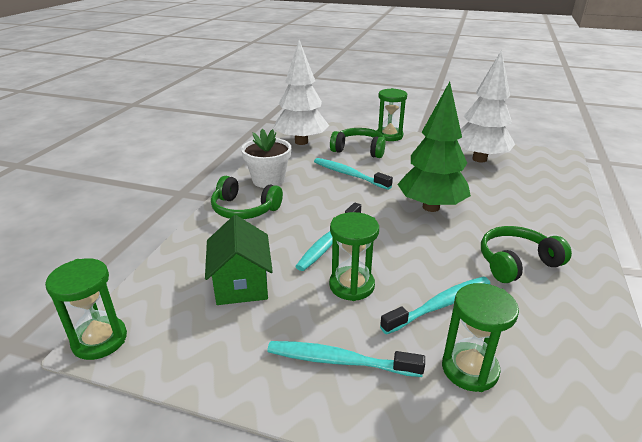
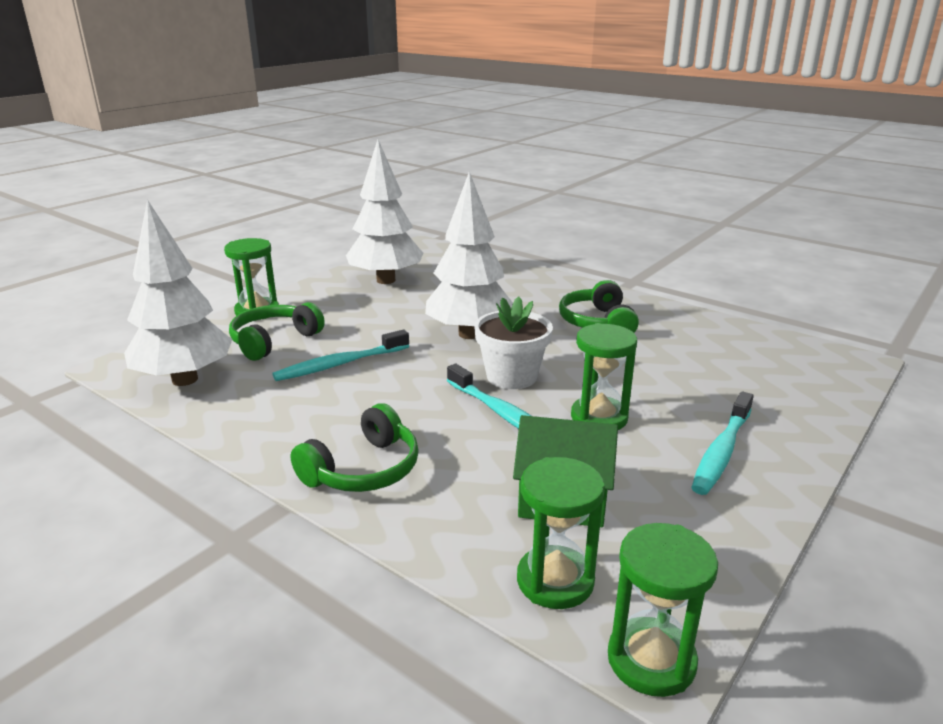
camera: 70 degrees left, 5 degrees down
(268, 180) = (288, 432): white flower pot -> white flower pot (511, 376)
(431, 207) = (469, 334): green tree -> white tree
(440, 305) = (650, 376): turquoise toothbrush -> none
(469, 369) = (739, 386): green hourglass -> green hourglass (555, 581)

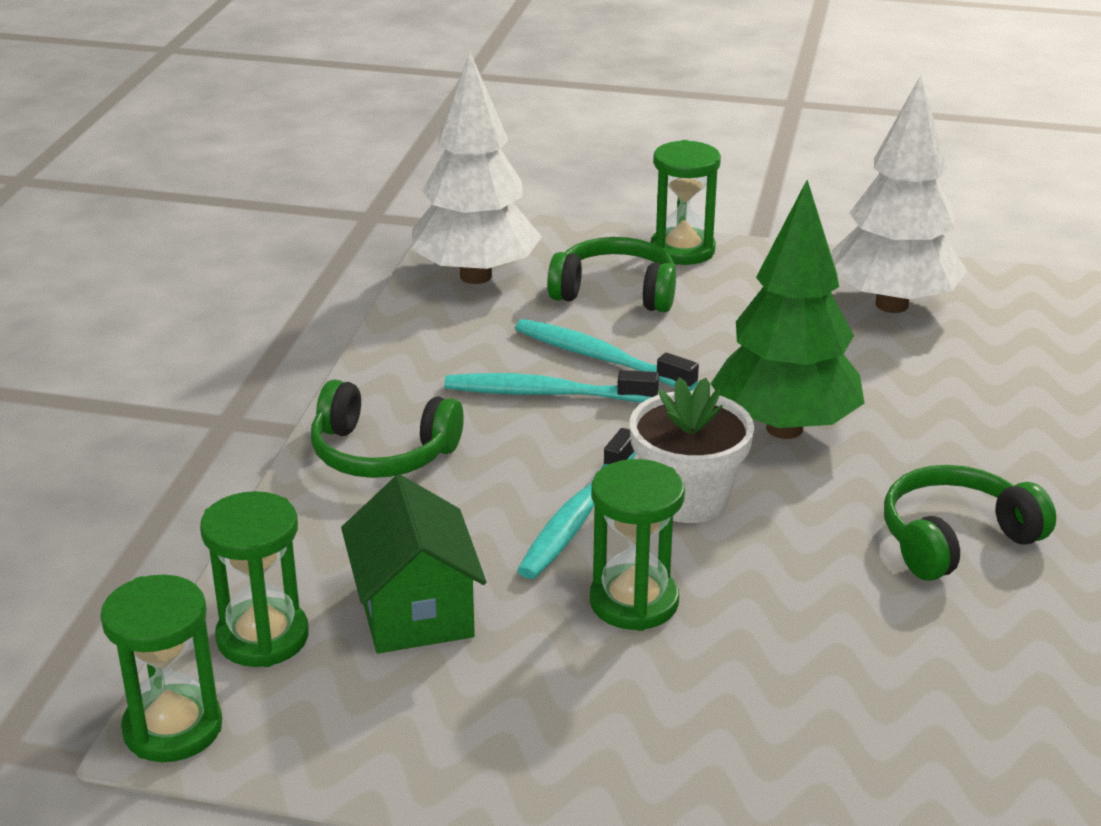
camera: 65 degrees right, 5 degrees up
(469, 334) = (784, 428): white tree -> green tree
(721, 451) = (628, 735): turquoise toothbrush -> turquoise toothbrush (545, 393)

